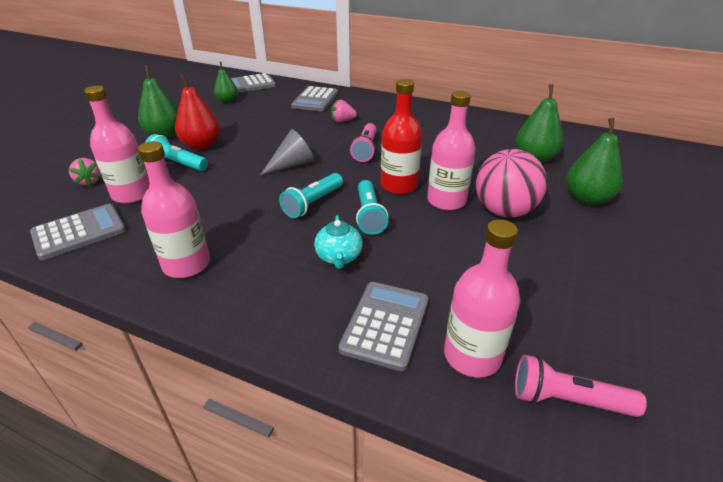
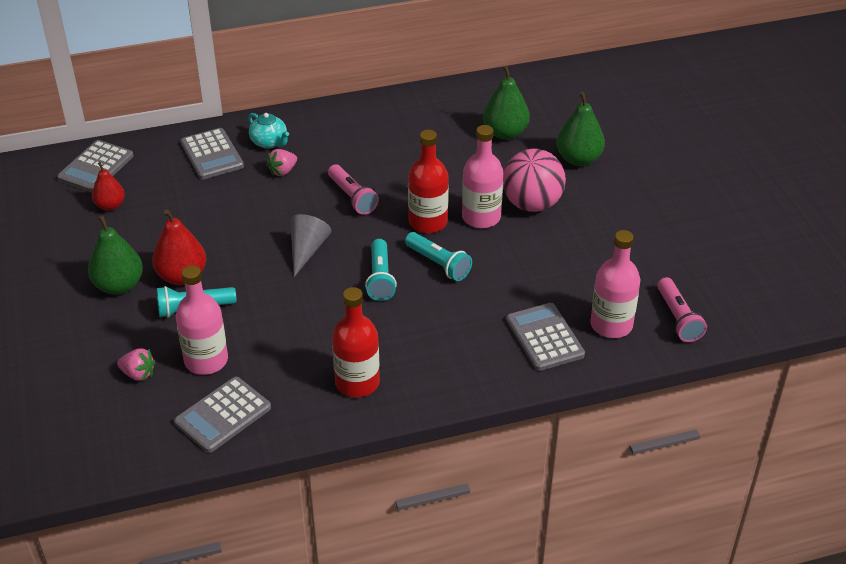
camera: 40 degrees left, 5 degrees up
(79, 232) = (223, 415): grey calculator -> grey calculator turned 150 degrees counterclockwise
(186, 264) = (357, 383): pink bottle -> red bottle
(227, 101) = (110, 205): green pear -> red pear
(339, 257) = (459, 311): turquoise teapot -> turquoise teapot (269, 142)
(567, 400) = (678, 318): pink flashlight -> pink flashlight turned 75 degrees counterclockwise

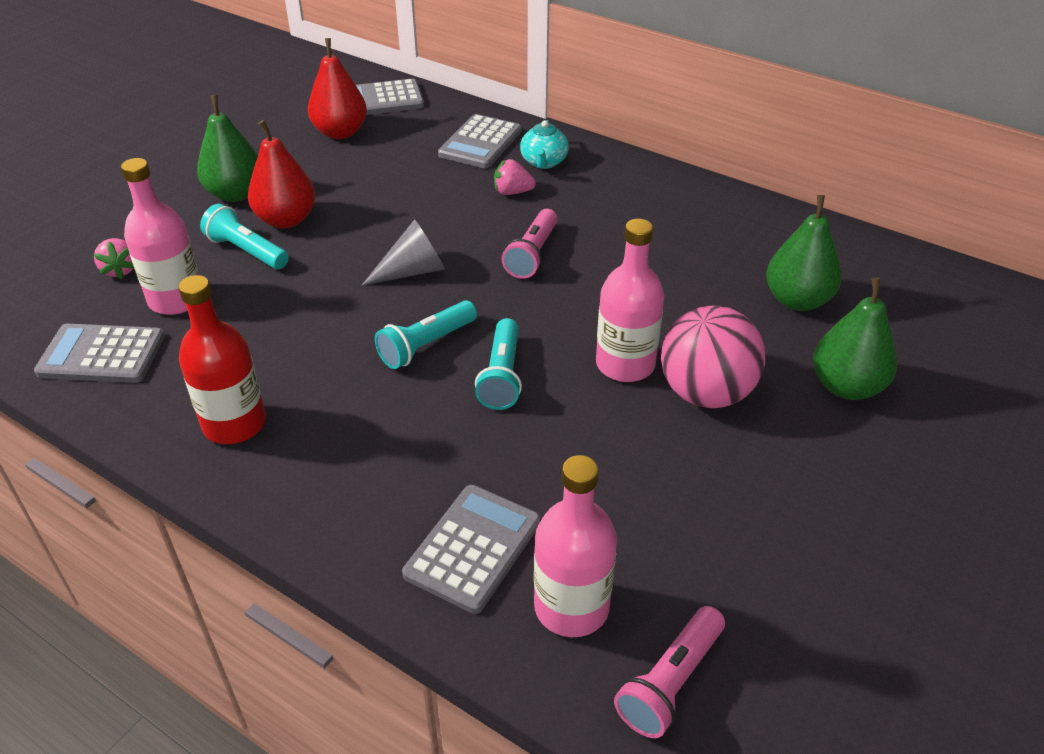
camera: 50 degrees right, 0 degrees up
(110, 205) = (340, 132): red pear -> red pear, size x1.55
(428, 222) = (562, 328): red bottle -> none

